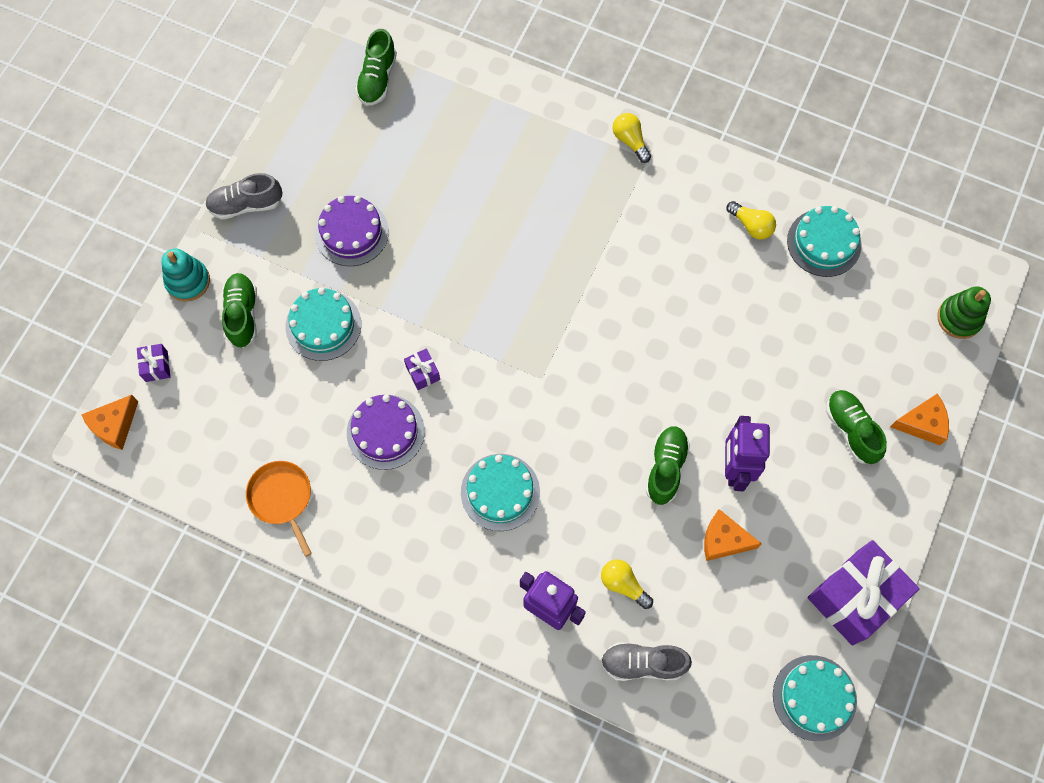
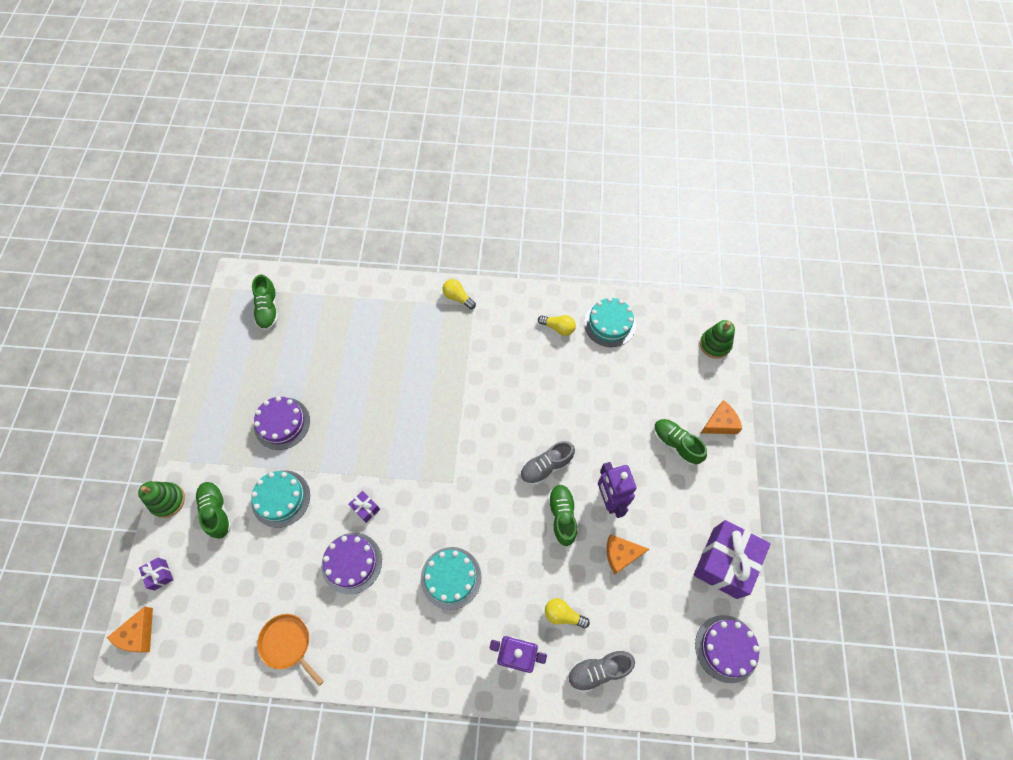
camera: 20 degrees left, 5 degrees down
(188, 281) = (167, 500): turquoise stacking toy -> green stacking toy
(246, 204) = (197, 429): grey shoe -> grey shoe (546, 467)
(814, 697) = (726, 648): turquoise cake -> purple cake

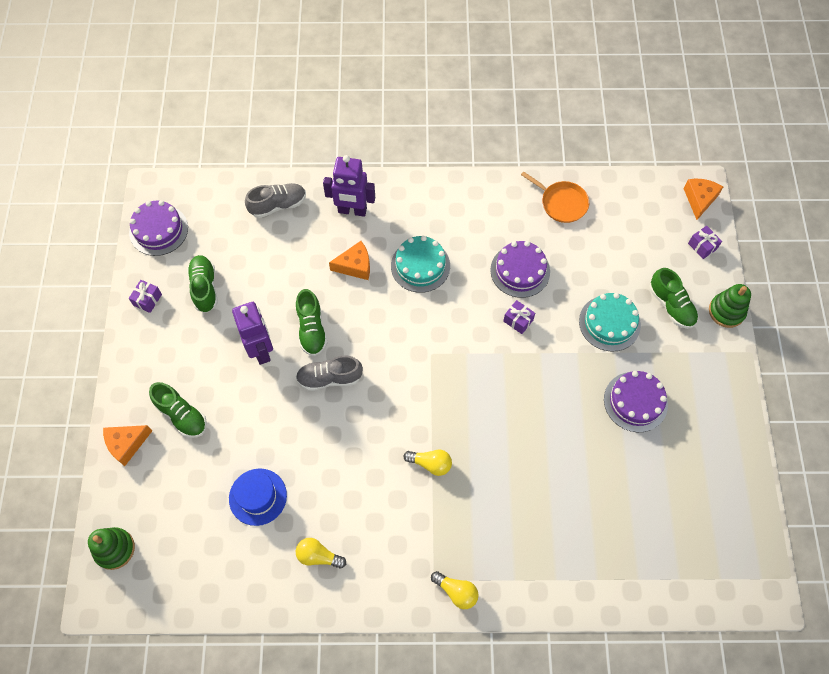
camera: 175 degrees right, 0 degrees up
(268, 309) = (704, 550): green shoe -> green shoe (204, 288)
(546, 467) = (330, 378): grey shoe -> grey shoe turned 150 degrees counterclockwise
(563, 615) = (310, 244): yellow light bulb -> yellow light bulb (430, 464)
(606, 373) = (258, 497): none -> blue hat
(609, 324) = (250, 568): turquoise cake -> none
(621, 554) = (252, 299): orange cheese -> orange cheese (355, 266)
(724, 562) = (147, 300): purple gift -> purple gift, size x0.42

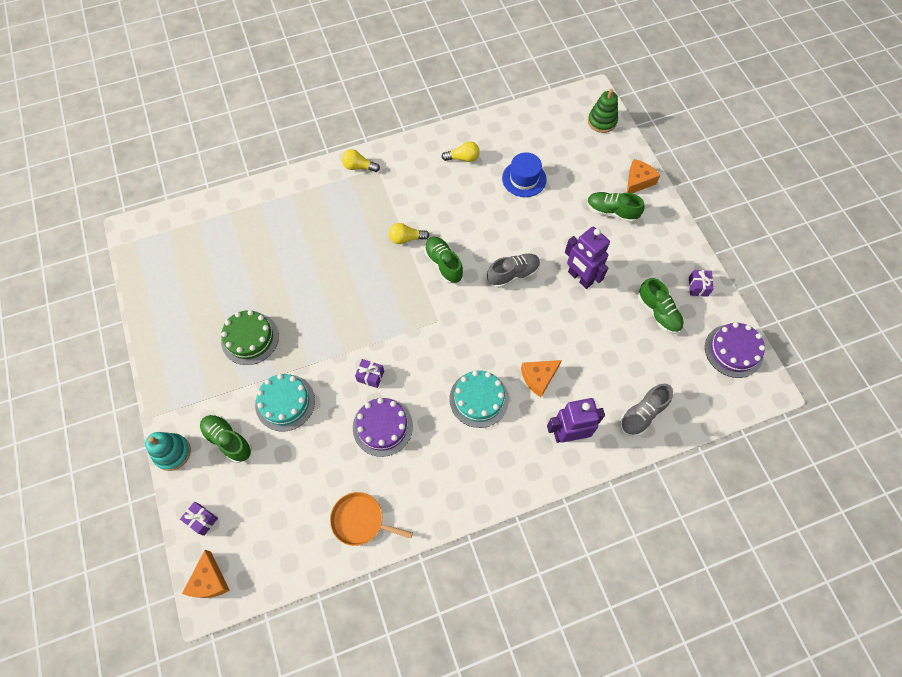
camera: 160 degrees right, 0 degrees up
(311, 329) = (548, 308): green shoe -> green shoe (443, 264)
(635, 401) = (250, 338): purple cake -> green cake
(726, 311) = (172, 452): green stacking toy -> turquoise stacking toy

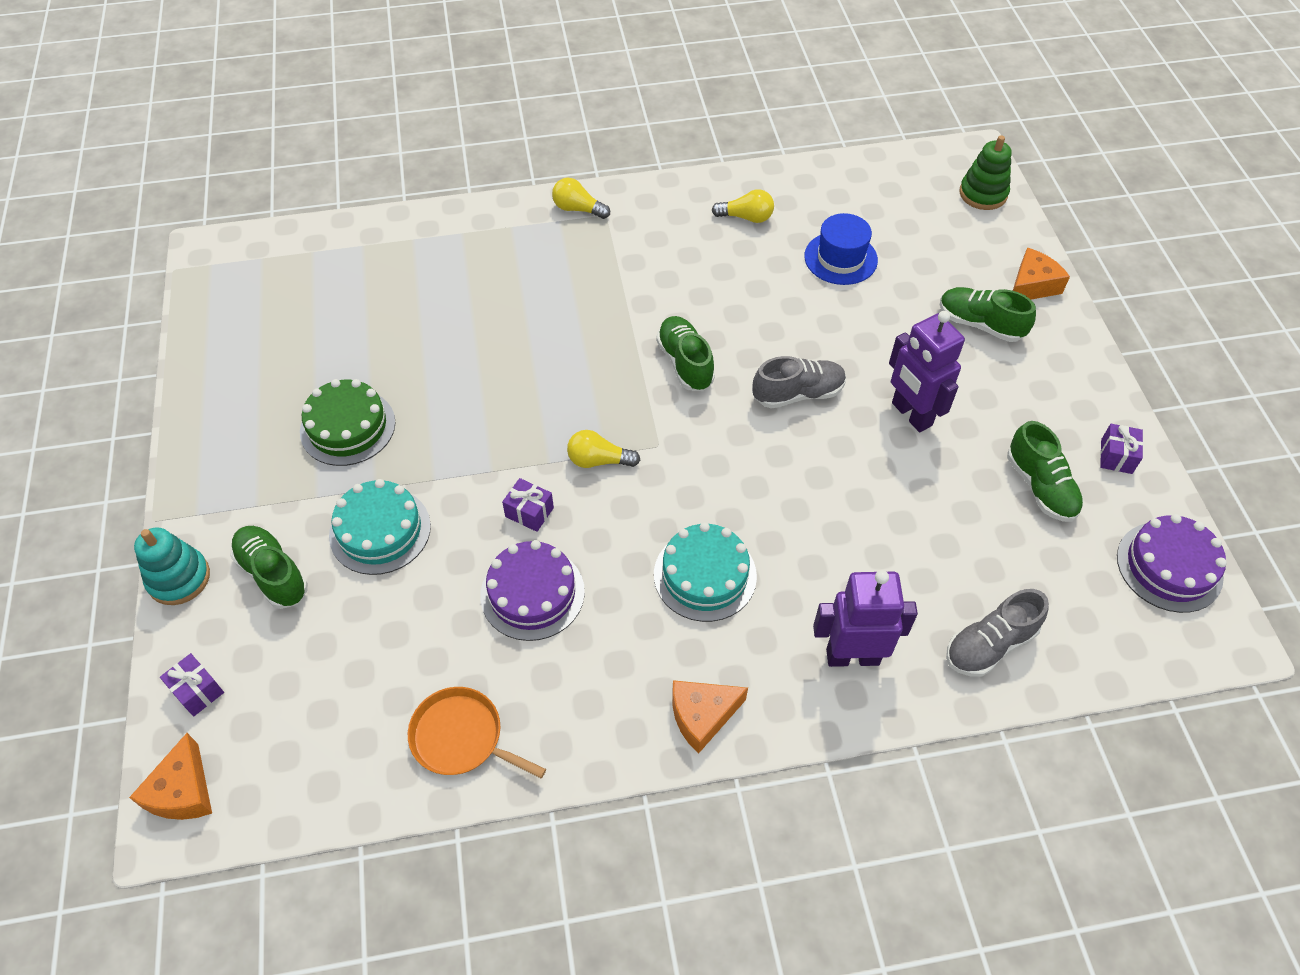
camera: 10 degrees right, 10 degrees down
(406, 238) = (632, 318): yellow light bulb -> yellow light bulb (599, 460)
(538, 378) = (814, 558): orange cheese -> orange cheese (702, 716)

